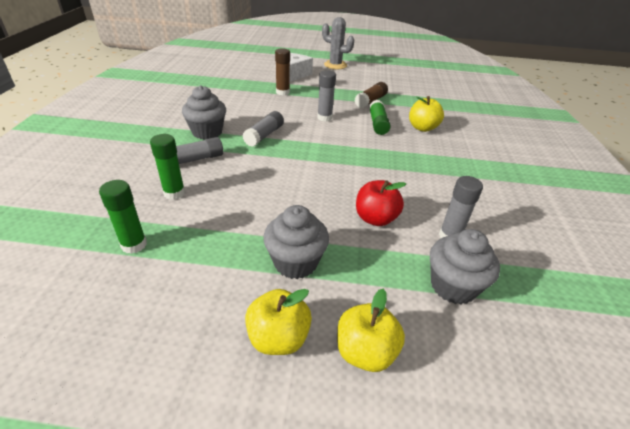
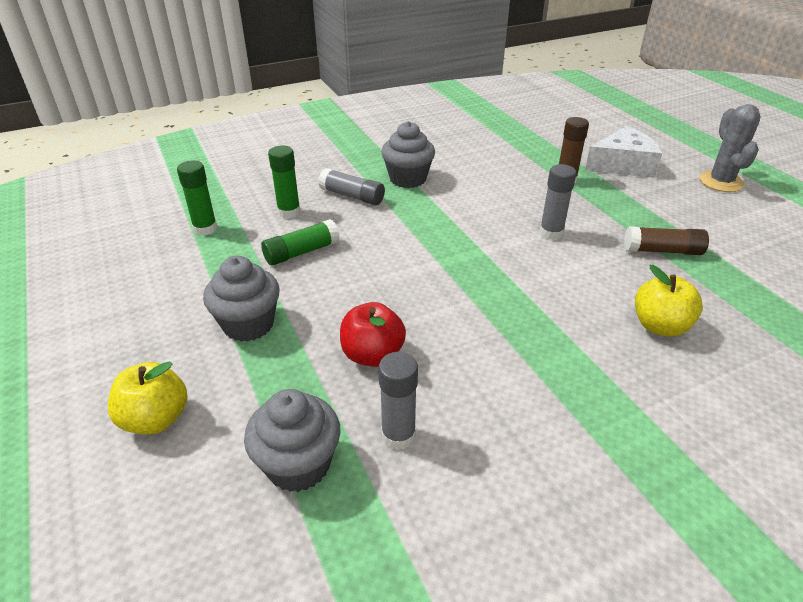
camera: 60 degrees right, 0 degrees up
(264, 135) = (448, 211): grey glue stick -> none
(278, 338) = (145, 354): yellow apple -> none
(378, 124) = (603, 280): green glue stick -> green glue stick (301, 252)

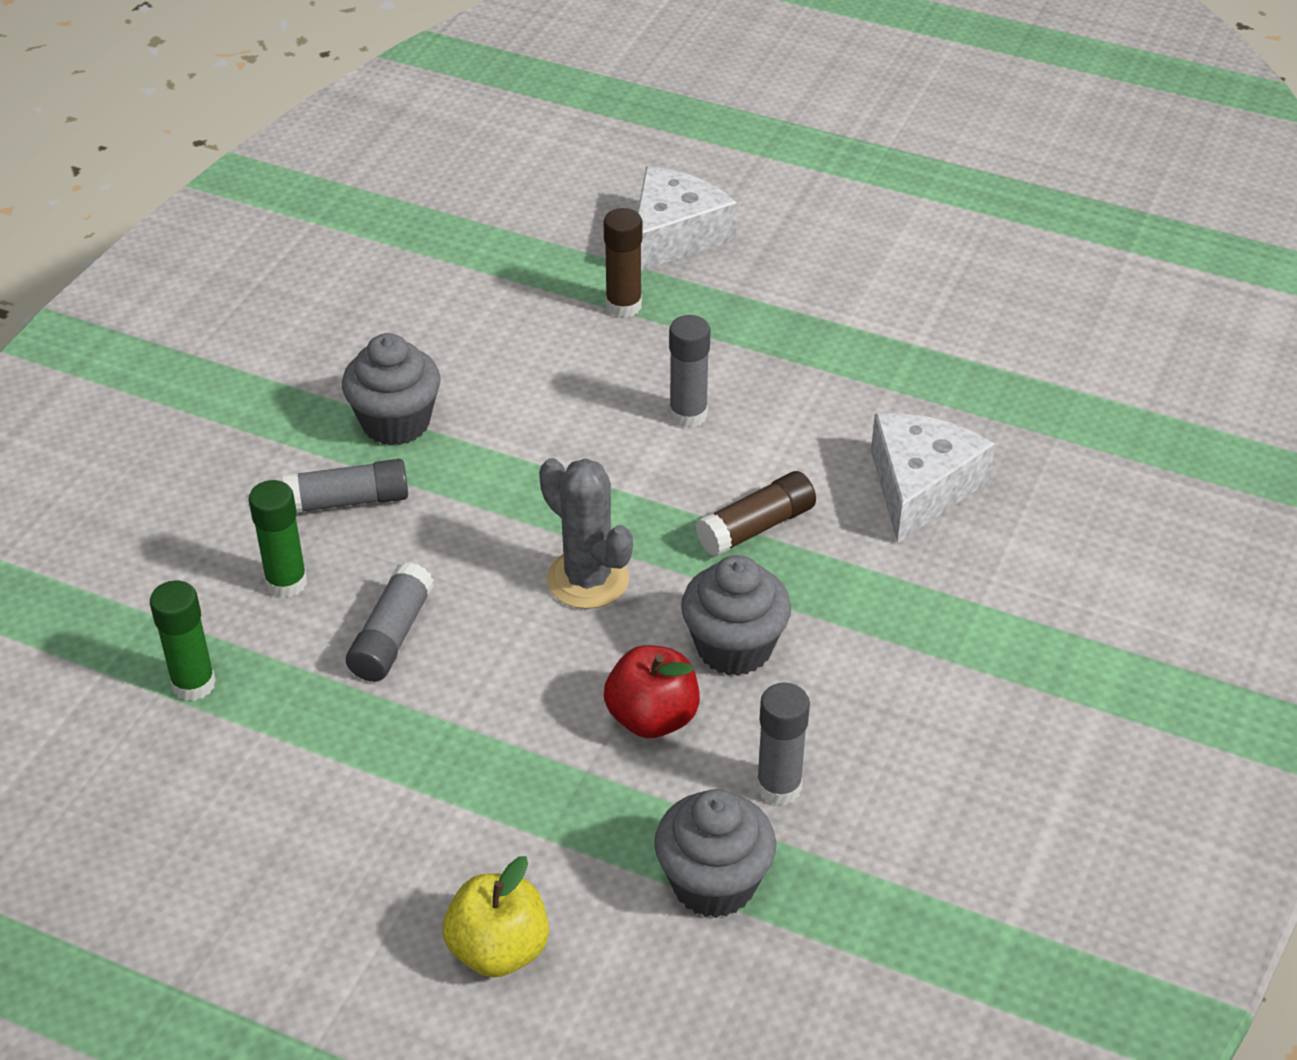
camera: 40 degrees left, 5 degrees up
(248, 324) = (455, 777): grey cupcake -> grey cupcake (734, 648)
(301, 252) = (391, 636): green glue stick -> grey glue stick
(660, 326) = (920, 487): yellow apple -> white cheese
(662, 251) = (841, 370): brown glue stick -> brown glue stick (756, 527)
(720, 182) = (822, 206): grey cactus -> grey cactus (587, 579)

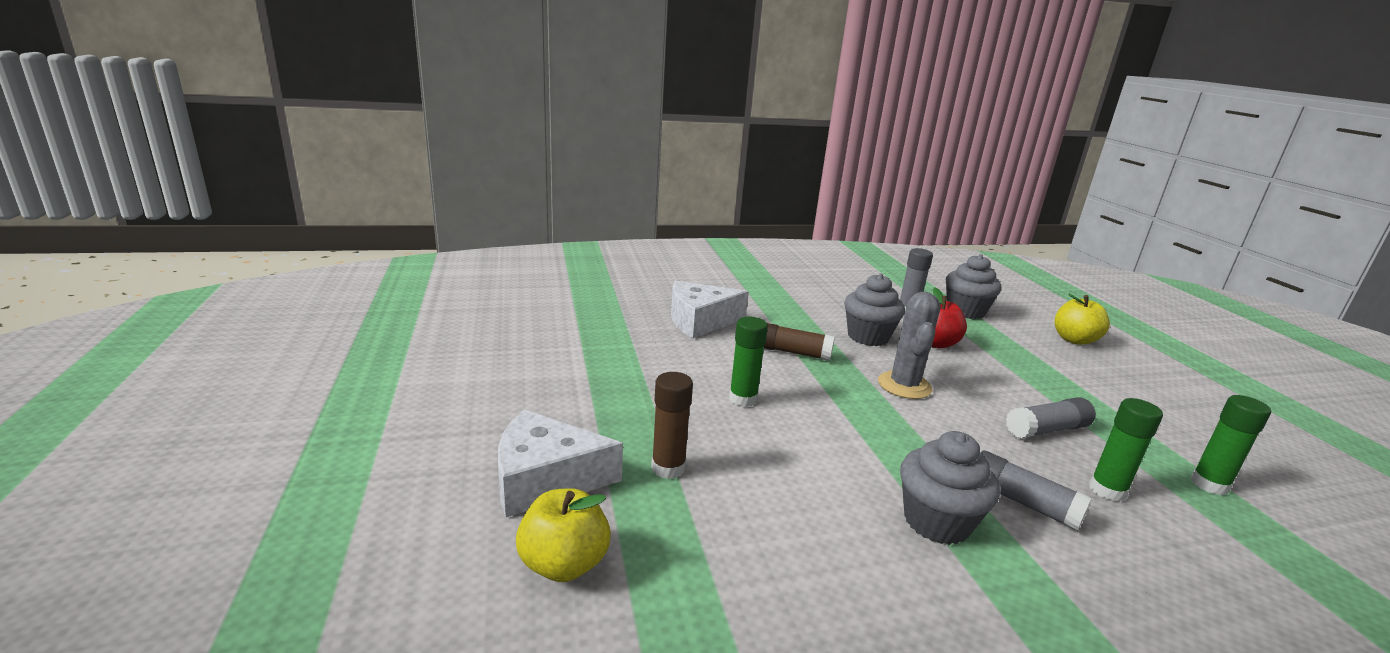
camera: 130 degrees left, 20 degrees down
(568, 213) = (564, 564): none -> yellow apple
(688, 415) = (743, 399): grey glue stick -> green glue stick

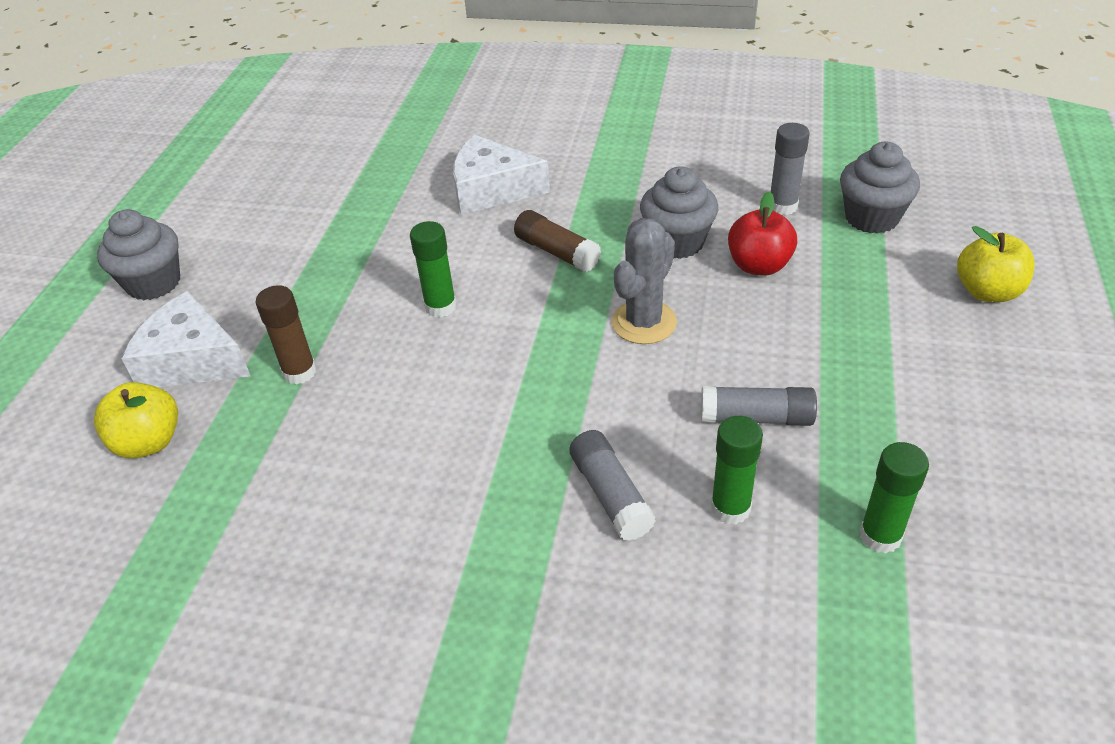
camera: 30 degrees right, 20 degrees up
(936, 522) = (494, 490): grey cupcake -> grey cupcake (154, 283)

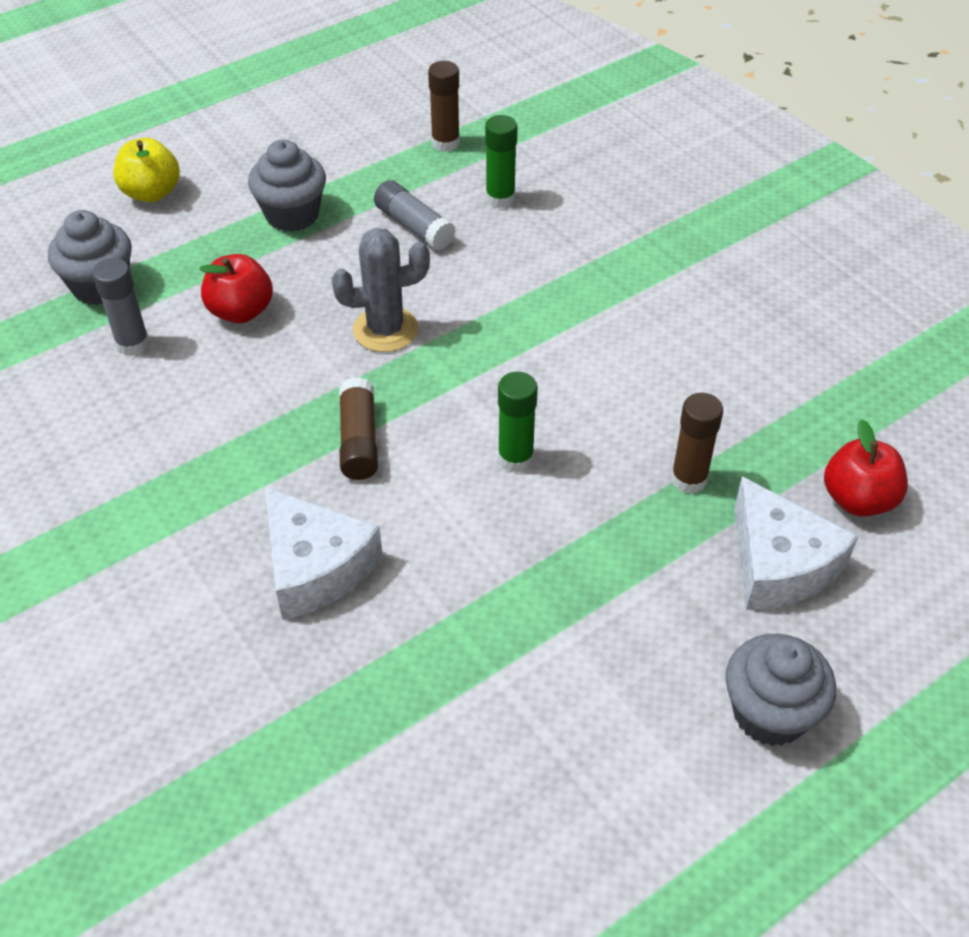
camera: 140 degrees left, 5 degrees up
(149, 442) = (858, 499): yellow apple -> red apple
(610, 495) = (557, 246): grey glue stick -> none
(677, 242) = (259, 375): grey cupcake -> grey cupcake (292, 215)
(880, 536) = (445, 143): green glue stick -> brown glue stick

